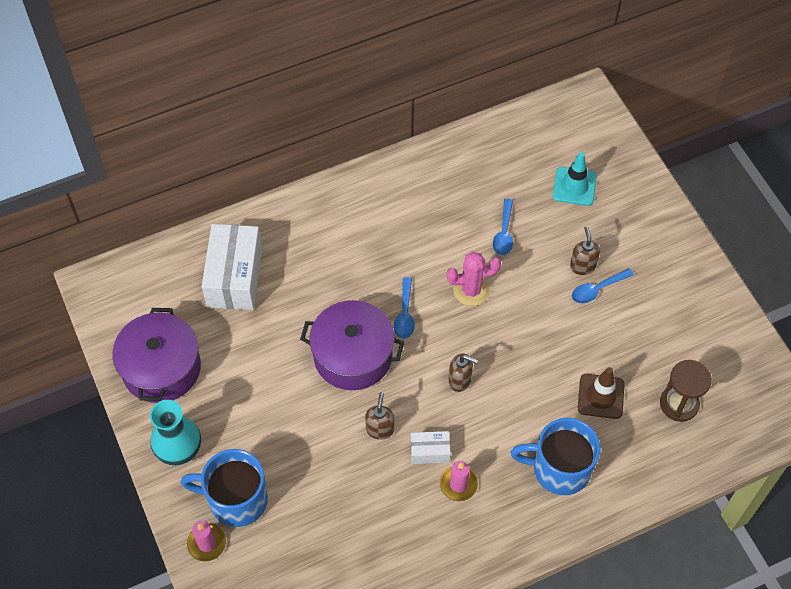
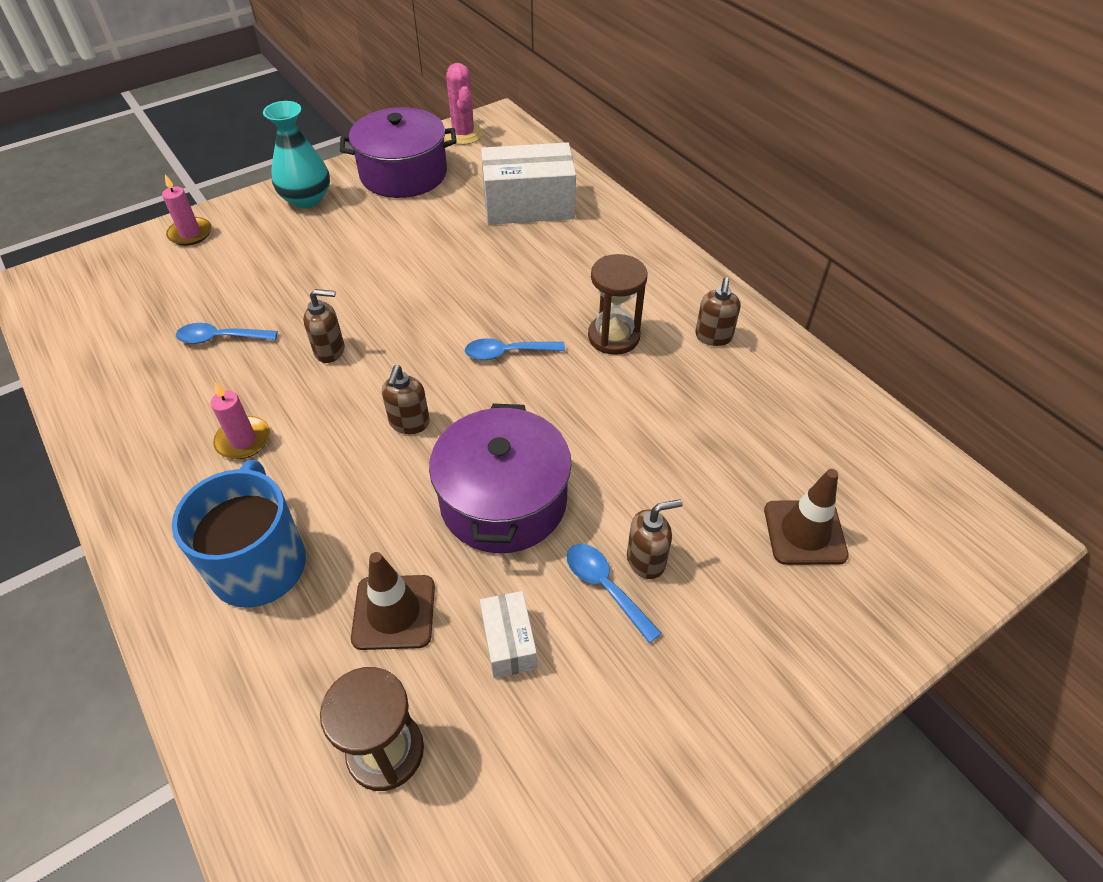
camera: 80 degrees right, 10 degrees down
(236, 499) = (241, 247): blue mug -> none
(353, 355) = (436, 312): purple pot -> purple pot (503, 501)
(401, 247) = (613, 336): none -> brown hourglass
(413, 189) = (713, 337): none -> brown soap dispenser
(430, 451) = (296, 404): white box -> white box (509, 642)
(471, 290) = (562, 418): pink cactus -> pink cactus (463, 134)
(504, 233) = (675, 446): blue spoon -> blue spoon (220, 338)
(574, 186) = (804, 532): turquoise traffic cone -> brown traffic cone

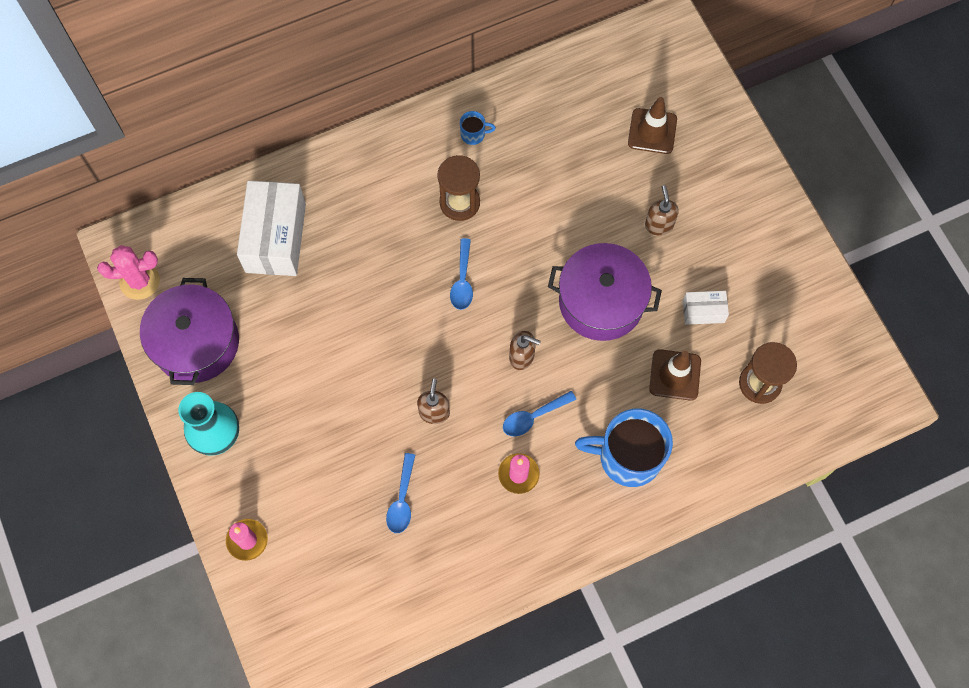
camera: 80 degrees left, 20 degrees up
(605, 587) = (674, 252): blue spoon -> blue spoon (533, 417)
(713, 337) = (473, 134): brown soap dispenser -> blue mug

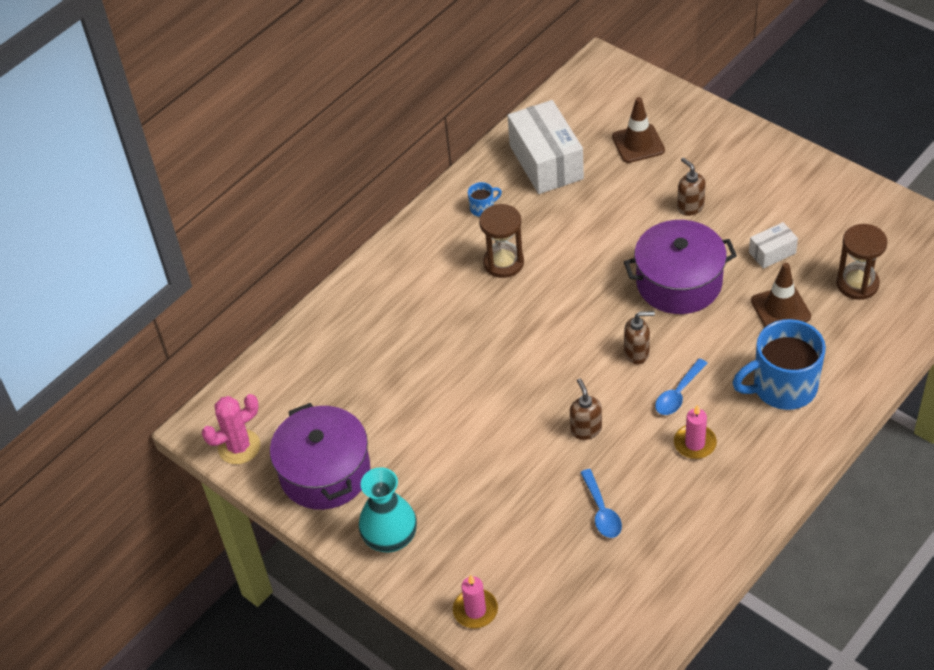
camera: 20 degrees left, 20 degrees down
(275, 238) = (350, 359): white box -> white box (546, 162)
(462, 281) = (545, 319): blue spoon -> none

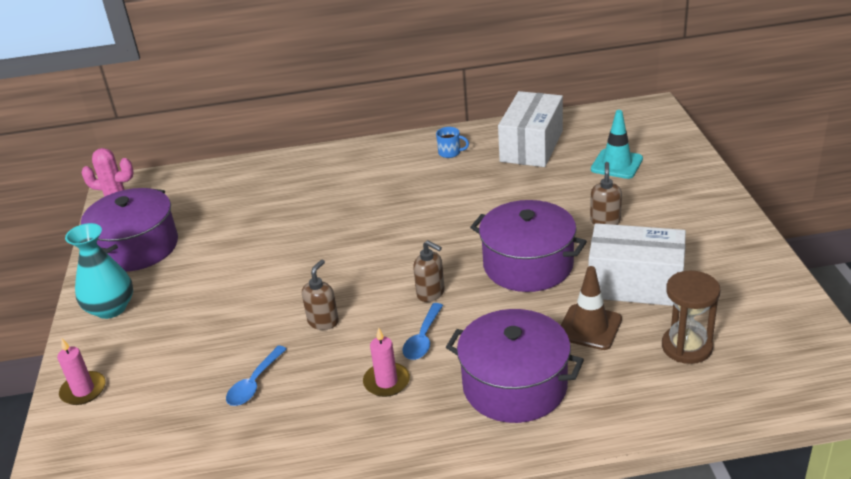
camera: 40 degrees right, 15 degrees down
(503, 262) = (418, 189): brown hourglass -> none
(638, 144) = (616, 164): brown traffic cone -> turquoise traffic cone
(678, 394) = (423, 339): blue spoon -> blue spoon turned 60 degrees counterclockwise
(772, 252) = (635, 284): white box -> white box, size x2.03
(783, 387) = (514, 386): blue mug -> purple pot

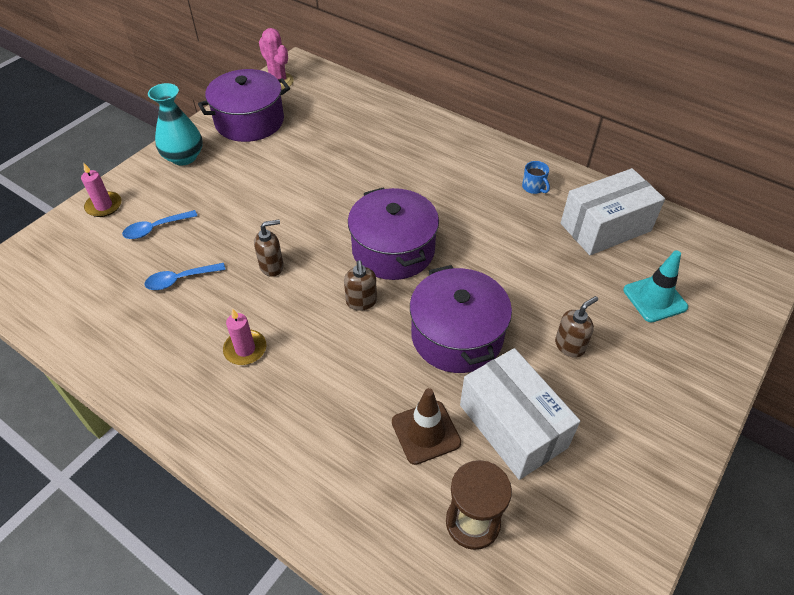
camera: 40 degrees right, 15 degrees up
(423, 339) = (308, 335): blue spoon -> blue spoon (155, 228)
(514, 386) = (311, 431): purple pot -> purple pot (393, 250)

